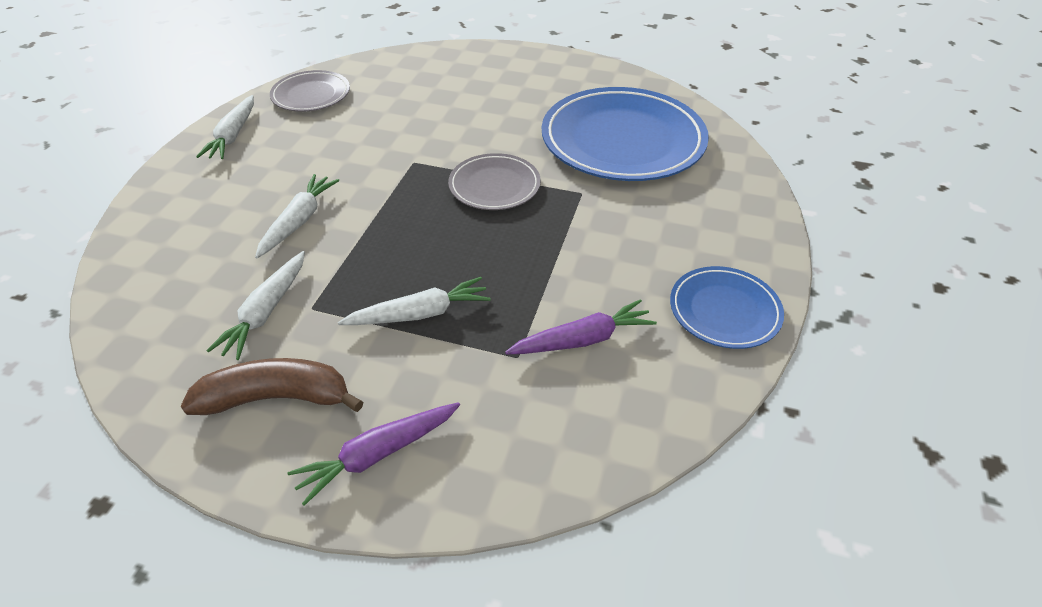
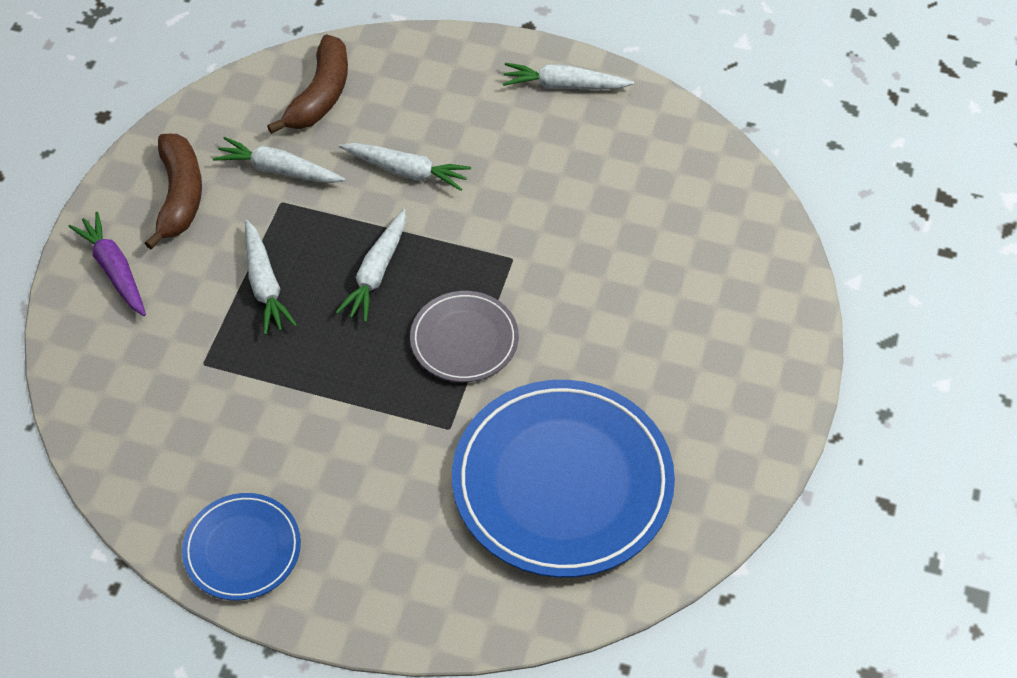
camera: 90 degrees right, 10 degrees up
(171, 284) = (320, 95): none -> brown banana
(311, 95) = (658, 140): grey plate -> none
(416, 237) = (376, 273): none -> white carrot
(583, 339) = (217, 417): purple carrot -> none

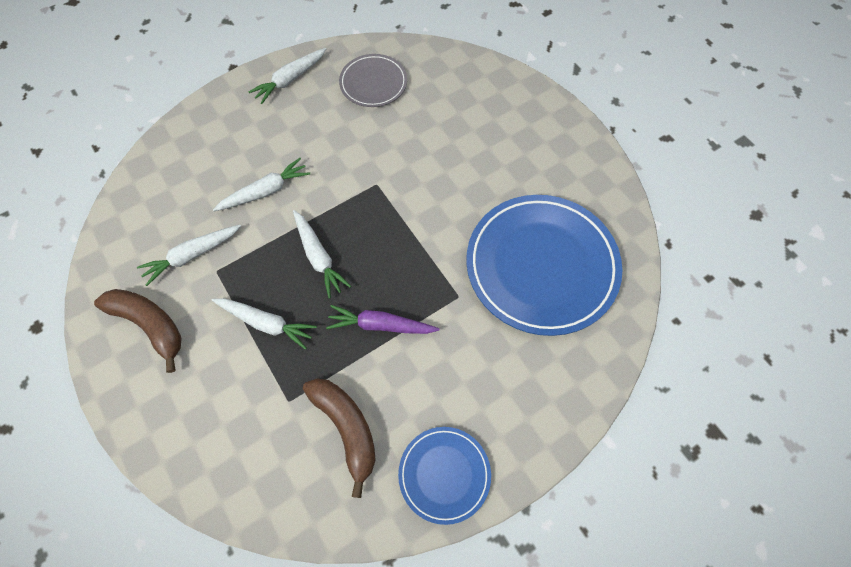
camera: 50 degrees left, 10 degrees up
(114, 270) = (163, 405): purple carrot -> purple carrot (380, 325)
(320, 95) = (164, 195): brown banana -> brown banana (347, 428)
(464, 340) = (407, 246): grey plate -> grey plate (373, 83)

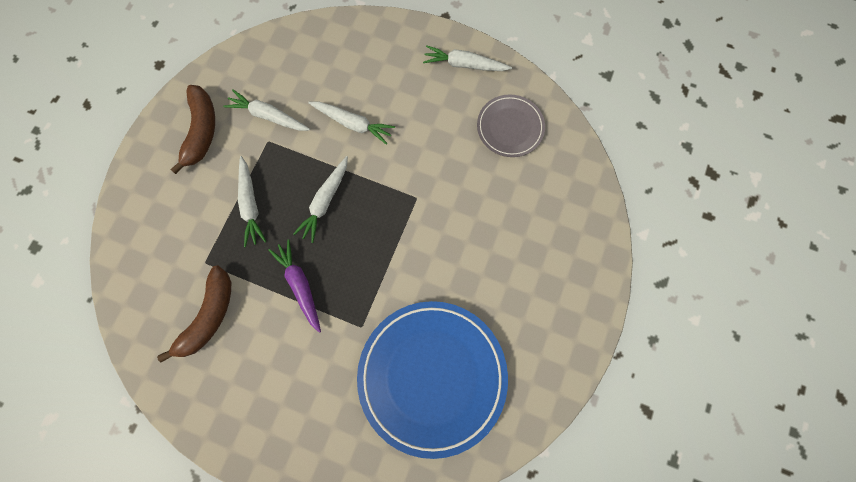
camera: 55 degrees right, 10 degrees up
(444, 474) = (216, 408): blue plate -> none

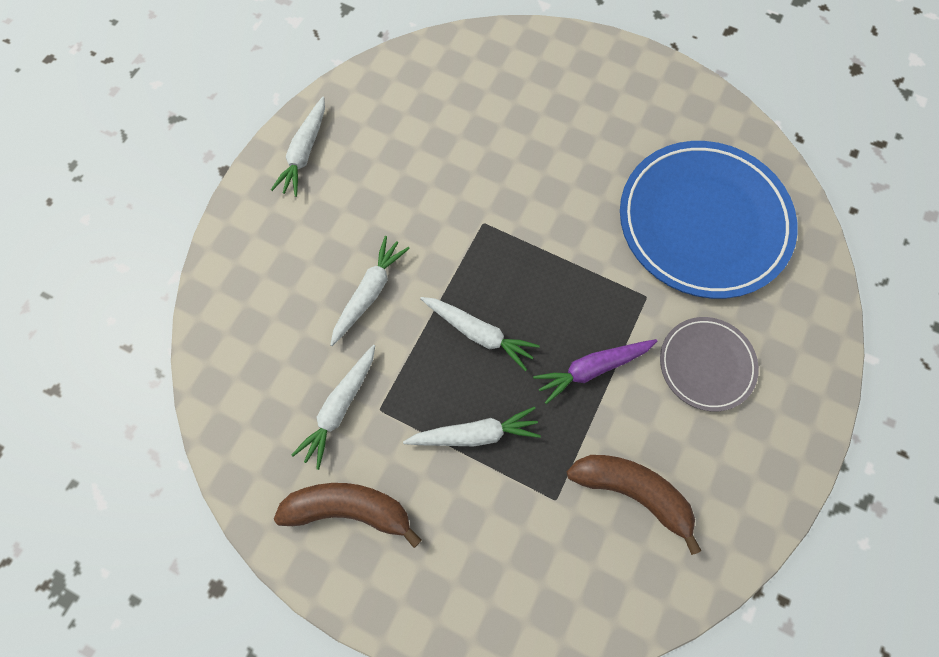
camera: 85 degrees left, 5 degrees down
(510, 127) = (401, 112): grey plate -> grey plate (706, 365)

